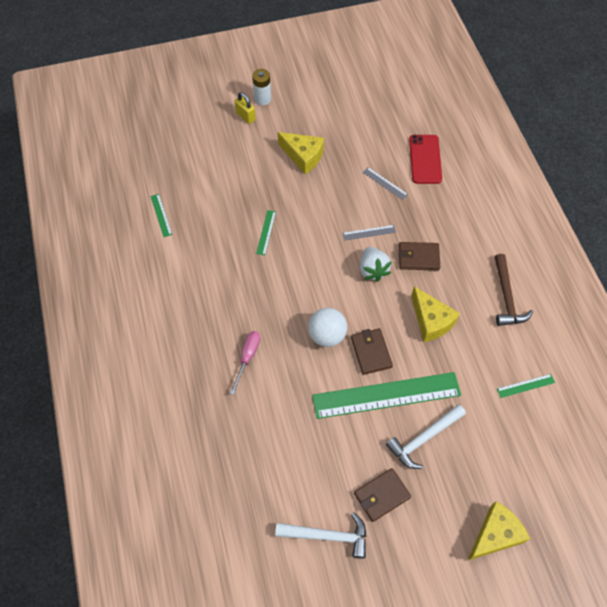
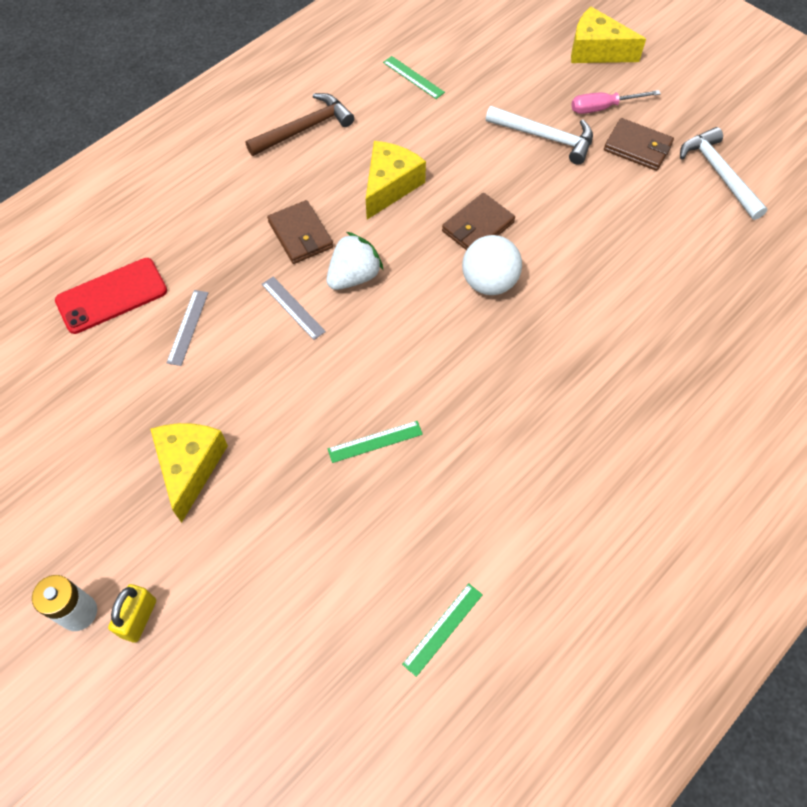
camera: 120 degrees left, 0 degrees up
(247, 357) = (588, 355): pink screwdriver -> pink screwdriver (603, 108)
(386, 395) = (522, 189): green ruler -> none

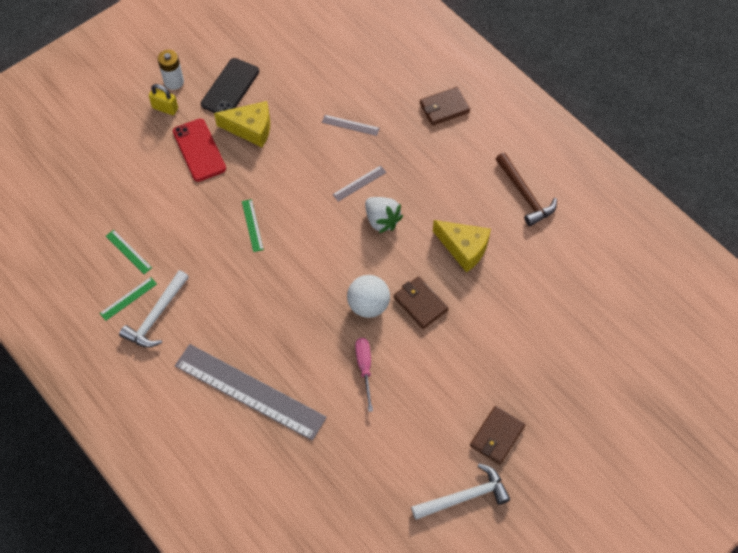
camera: 95 degrees right, 0 degrees up
(101, 511) = (230, 88): none -> black phone
(112, 296) = (379, 84): red phone -> red phone (199, 150)
(300, 235) = (421, 189): brown wallet -> brown wallet (444, 108)
(413, 77) = (581, 273): green ruler -> green ruler (128, 298)
(545, 137) = (510, 365): white hammer -> white hammer (156, 316)
(596, 50) = (616, 425): yellow cheese -> none
(603, 108) = (544, 417): pink screwdriver -> pink screwdriver (364, 368)
(647, 411) = (249, 392): none -> grey ruler

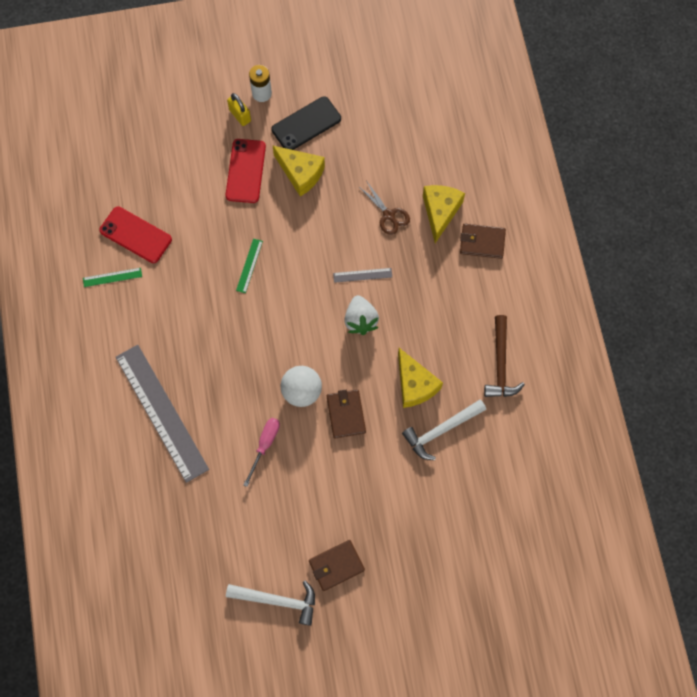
camera: 30 degrees right, 10 degrees up
(128, 251) = (135, 235): green ruler -> red phone
(156, 316) = (125, 305): white hammer -> white hammer (441, 430)
(350, 125) = (388, 215): grey ruler -> brown scissors
(393, 101) = (440, 212): none -> yellow cheese

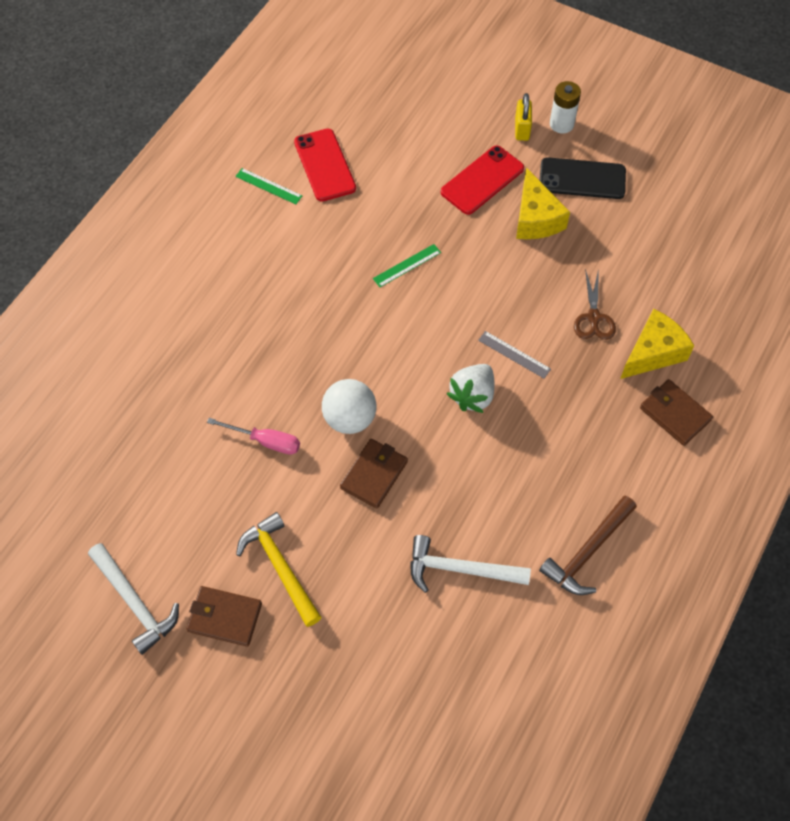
camera: 40 degrees right, 10 degrees down
(161, 412) = (197, 336): grey ruler -> none
(265, 445) = (265, 441): pink screwdriver -> pink screwdriver turned 45 degrees clockwise
(341, 511) = (280, 567): none -> yellow hammer
(414, 385) = (473, 501): yellow cheese -> none

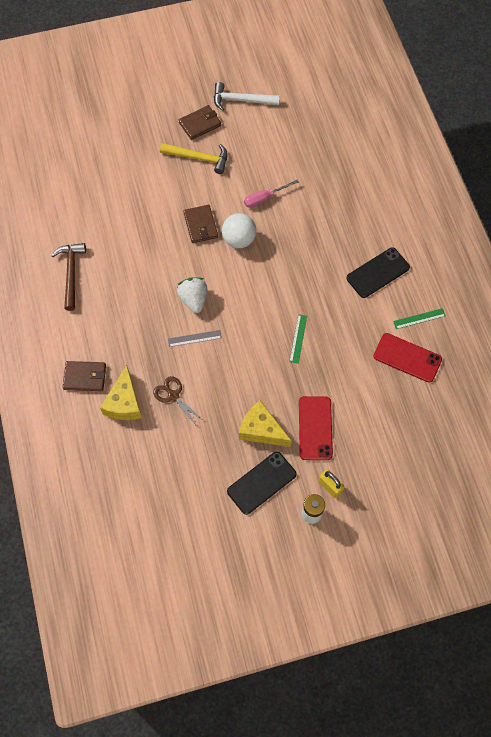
camera: 135 degrees right, 5 degrees up
(250, 257) = (378, 273): none -> black phone
(460, 569) = (122, 219): white hammer -> none

